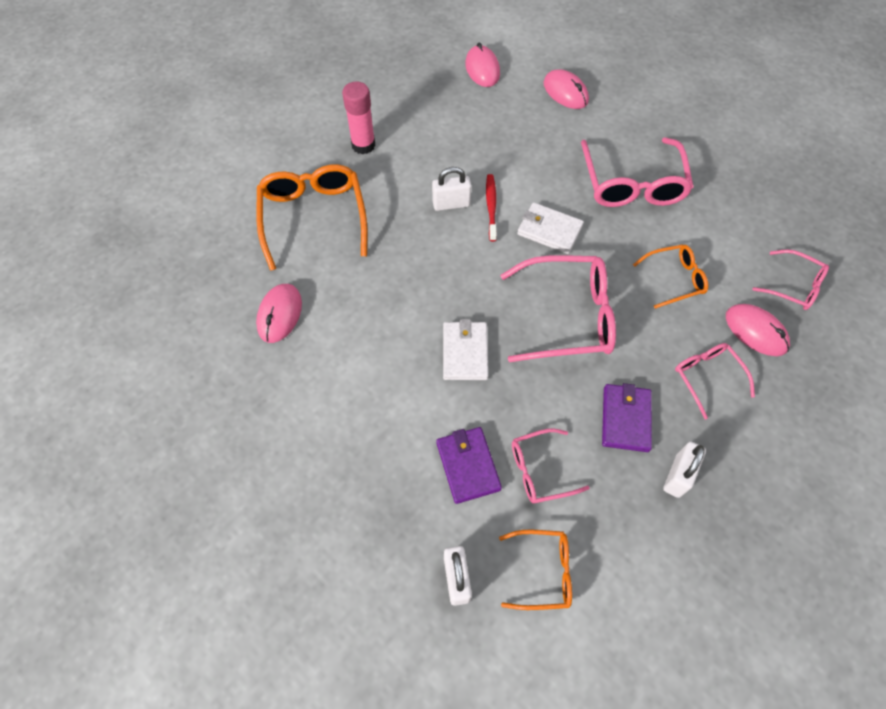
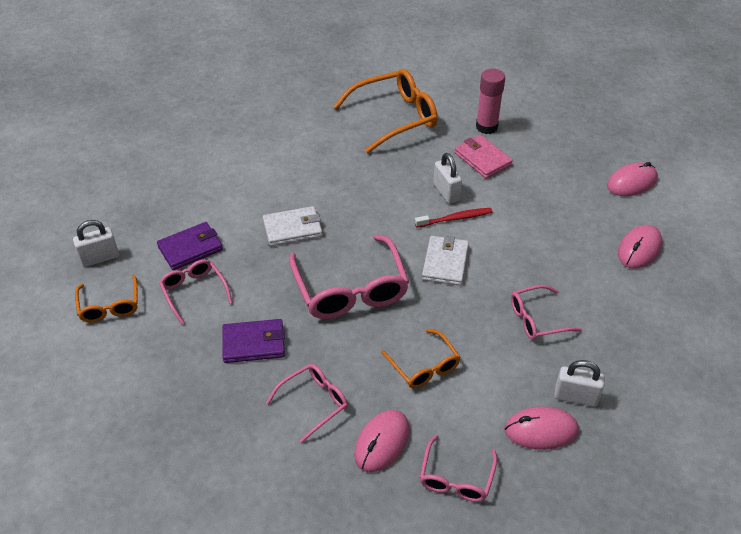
camera: 75 degrees right, 15 degrees down
(280, 314) = (297, 122): pink mouse -> pink mouse (541, 430)
(411, 162) = (482, 159): none -> pink wallet
(632, 183) = (537, 319): pink glasses -> pink glasses, size x0.56
(677, 475) = (205, 387): white padlock -> white padlock (575, 397)

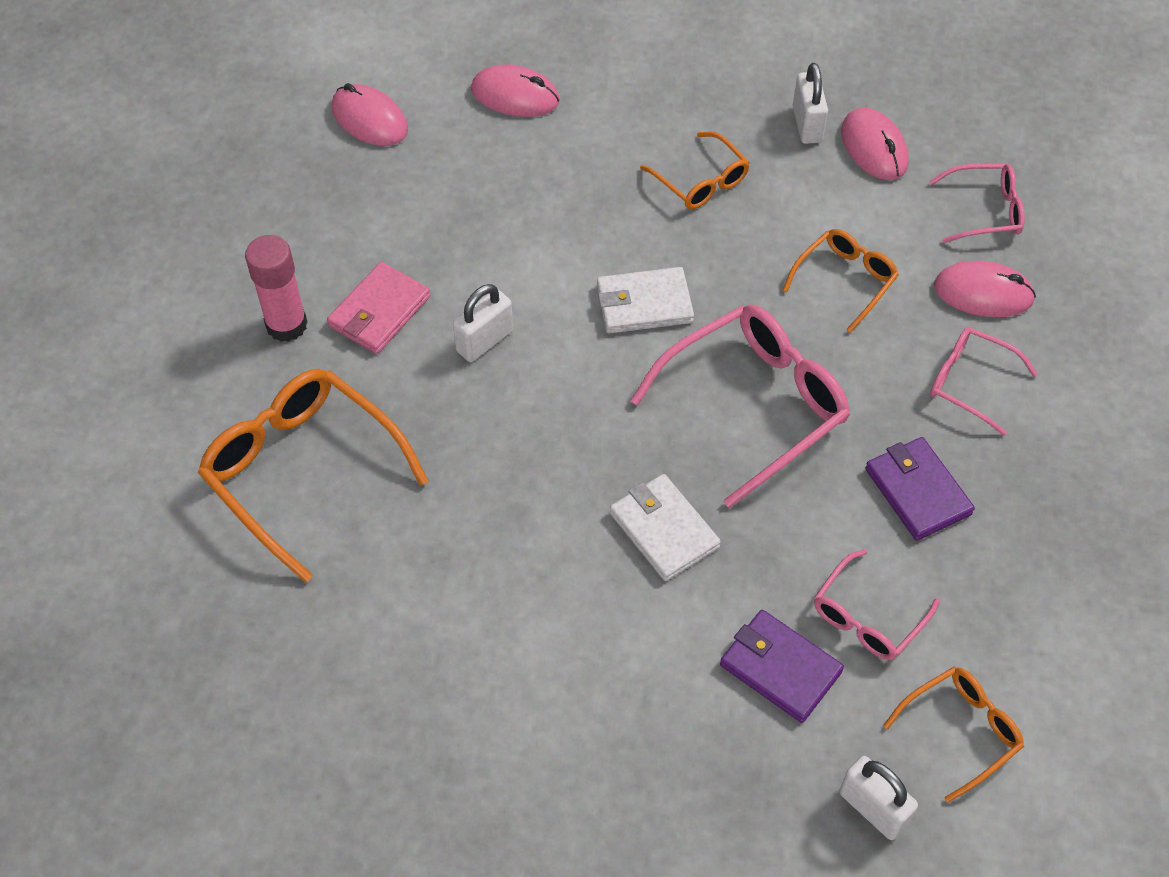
camera: 110 degrees left, 10 degrees up
(455, 218) = (542, 315): red toothbrush -> none
(537, 319) = (700, 181): pink glasses -> orange glasses

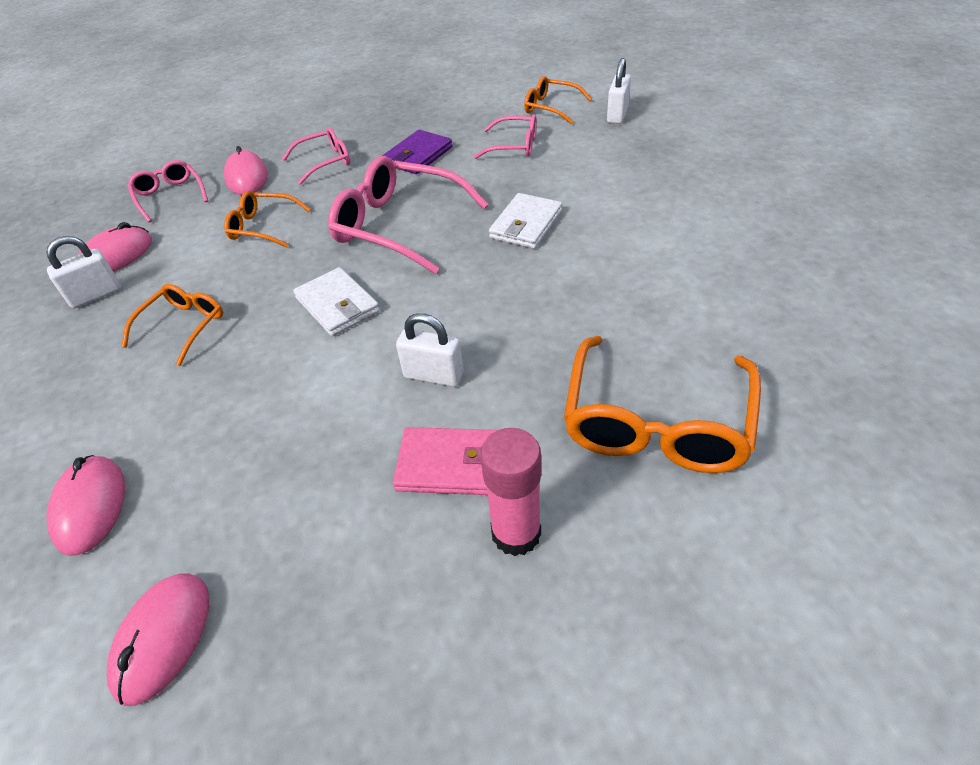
camera: 115 degrees left, 10 degrees down
(780, 668) = (573, 159): purple wallet -> none
(971, 383) = (324, 162): pink glasses -> pink glasses turned 120 degrees counterclockwise

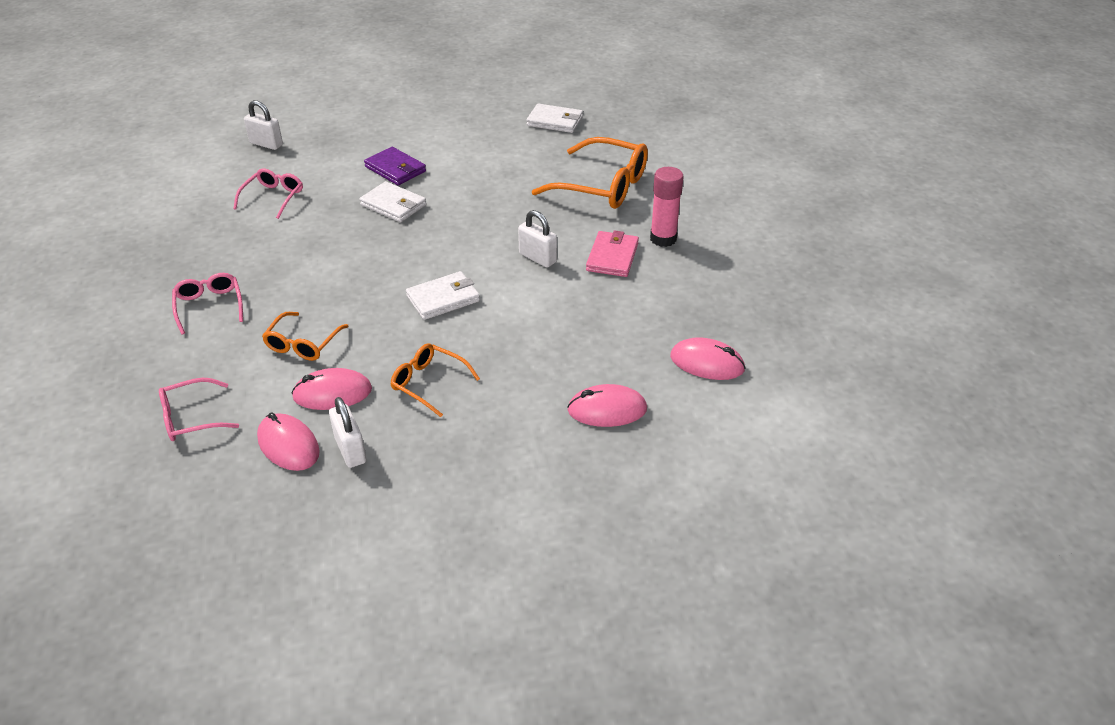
camera: 85 degrees left, 5 degrees down
(247, 177) = (197, 360): pink mouse -> pink mouse (332, 393)
(399, 226) = (355, 265): pink glasses -> none
(418, 156) = (246, 249): purple wallet -> purple wallet (395, 169)
(433, 375) = (537, 258): white padlock -> white padlock turned 75 degrees counterclockwise
(551, 108) = (223, 172): orange glasses -> none
(834, 329) = (555, 121): none -> white wallet

